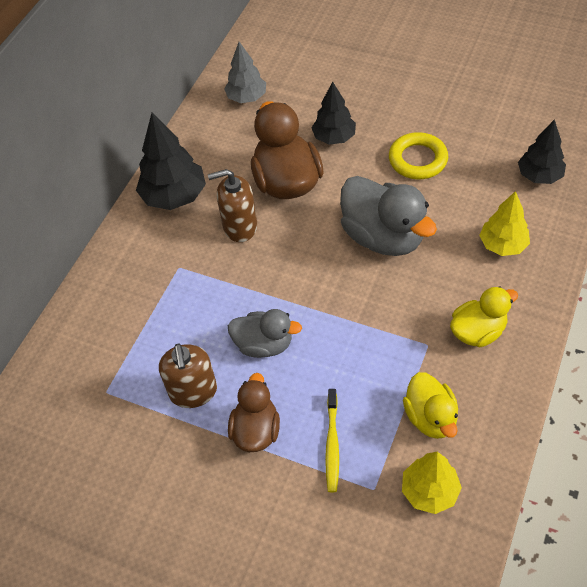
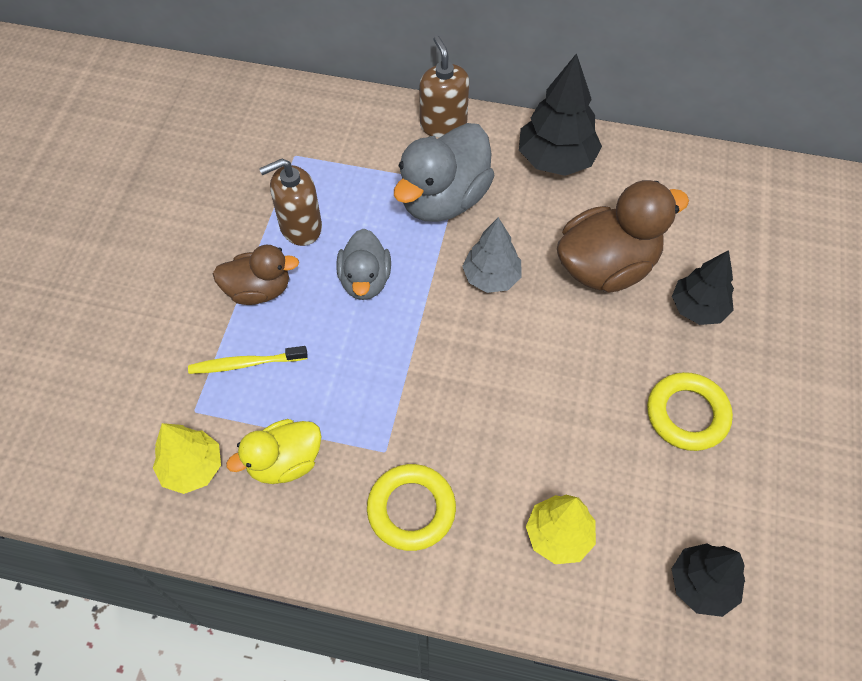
camera: 75 degrees right, 5 degrees up
(240, 227) = (525, 230): brown soap dispenser -> brown soap dispenser (443, 123)
(247, 97) = (738, 201): grey tree -> grey tree (491, 277)
(383, 237) = (542, 385): grey duck -> grey duck (443, 199)
(477, 331) = (411, 509): yellow duck -> yellow ring

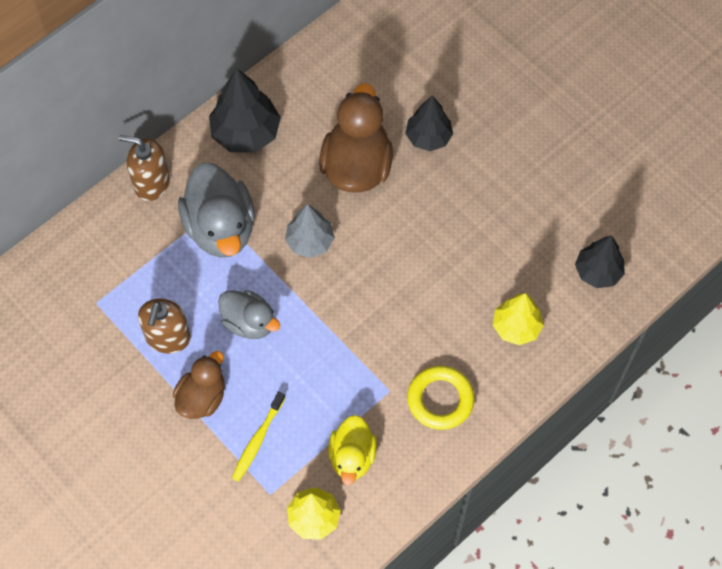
camera: 55 degrees left, 5 degrees up
(687, 414) = (493, 199): yellow ring -> none

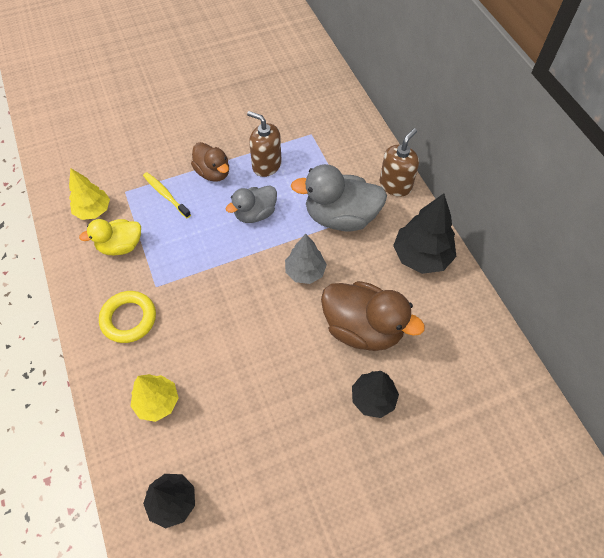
camera: 110 degrees right, 5 degrees down
(352, 456) = (121, 246): yellow duck -> yellow duck turned 45 degrees counterclockwise

